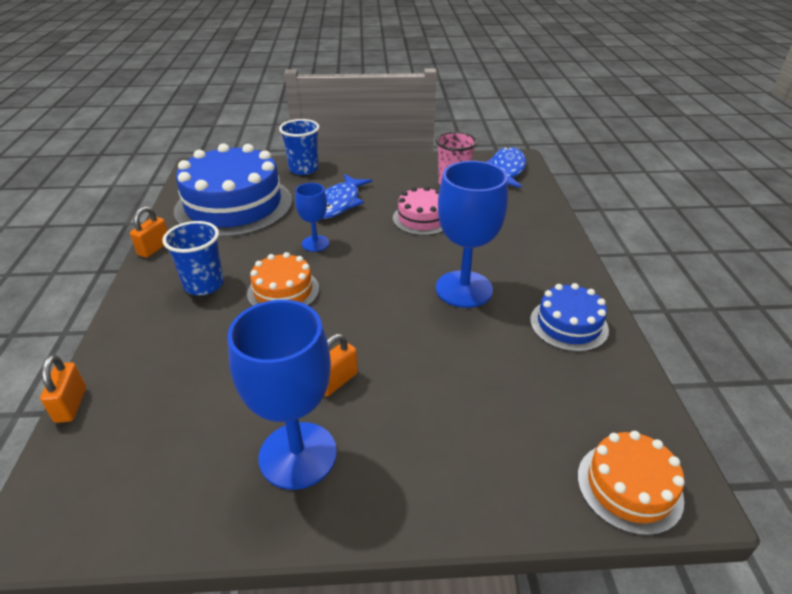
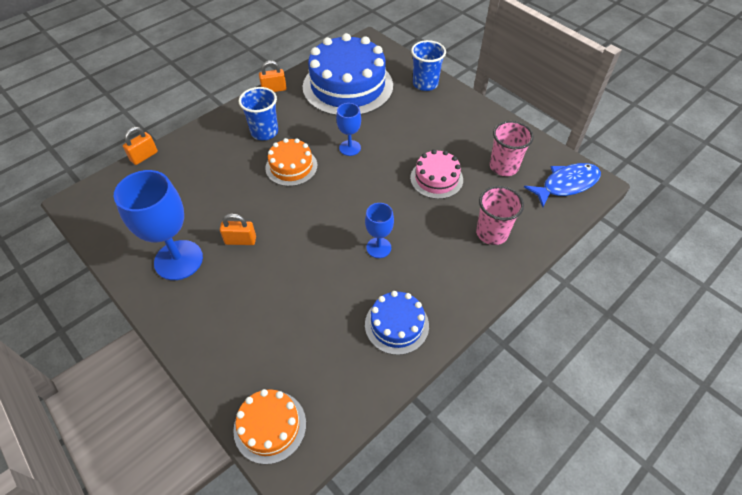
camera: 50 degrees right, 15 degrees up
(339, 203) = (405, 128): blue fish -> none
(464, 289) = (378, 247): blue goblet -> blue goblet, size x0.54
(517, 224) = (492, 233): none -> pink cup

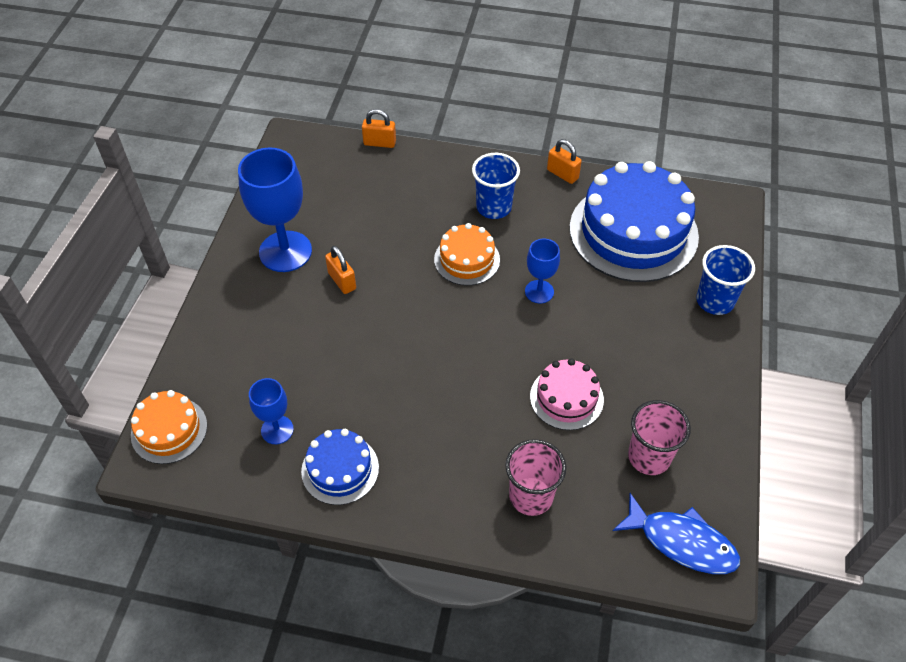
camera: 55 degrees right, 0 degrees up
(378, 247) = (423, 399): blue goblet -> blue goblet (277, 430)

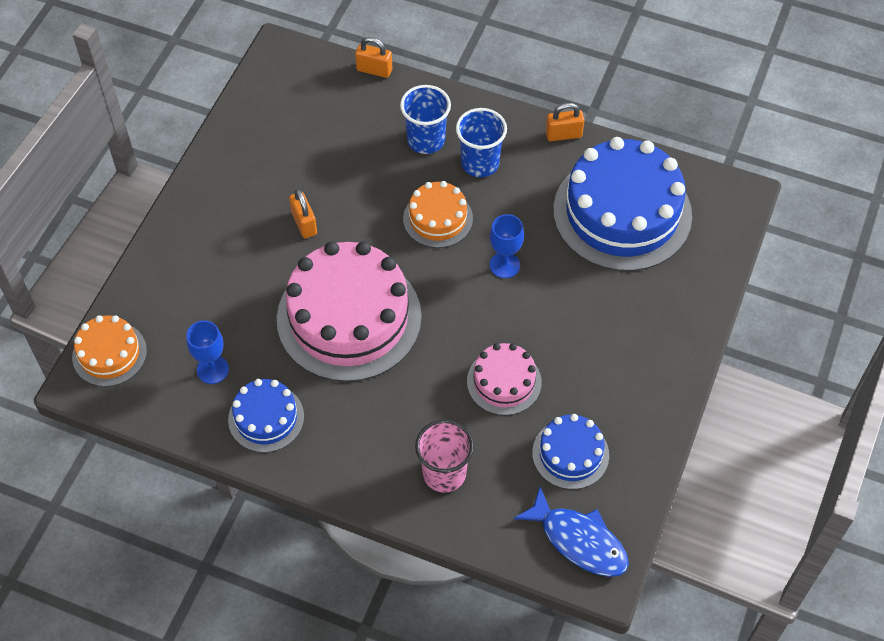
camera: 10 degrees right, 5 degrees up
(285, 251) = (252, 182): blue goblet -> none
(403, 360) = (349, 318): none -> pink cake
(562, 174) = (563, 134): orange padlock -> orange padlock turned 60 degrees counterclockwise
(649, 457) = (570, 454): pink cup -> blue cake
(715, 301) = (686, 302): blue cup -> blue cup (426, 140)

